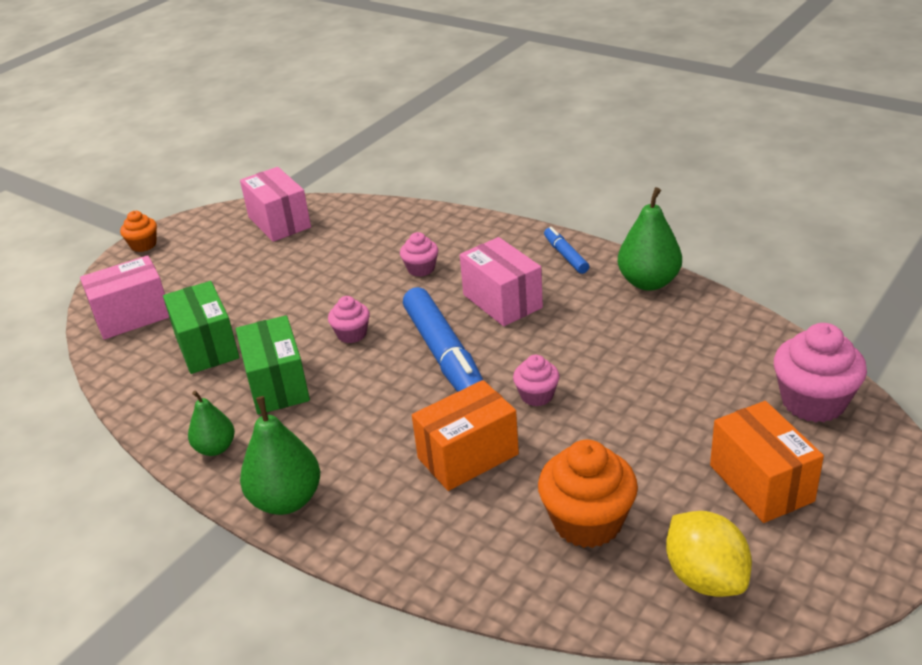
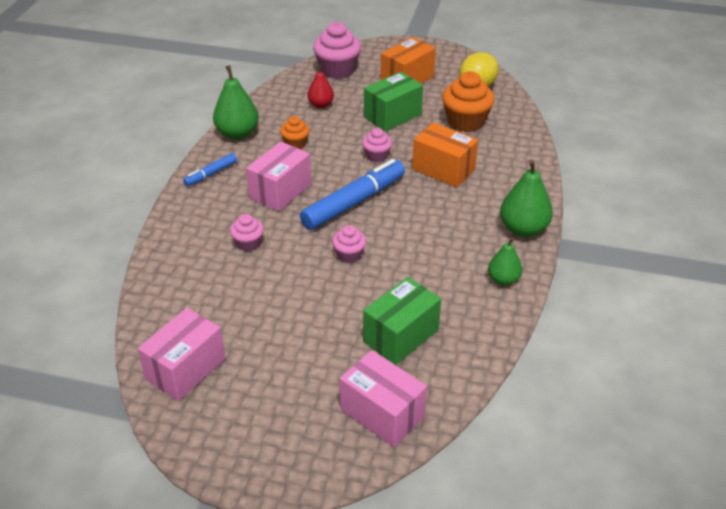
camera: 115 degrees left, 5 degrees up
(143, 245) = (255, 476): orange cupcake -> orange cupcake (295, 144)
(277, 385) = (424, 274): green box -> green box (392, 116)
(700, 365) = (321, 105): none -> red pear

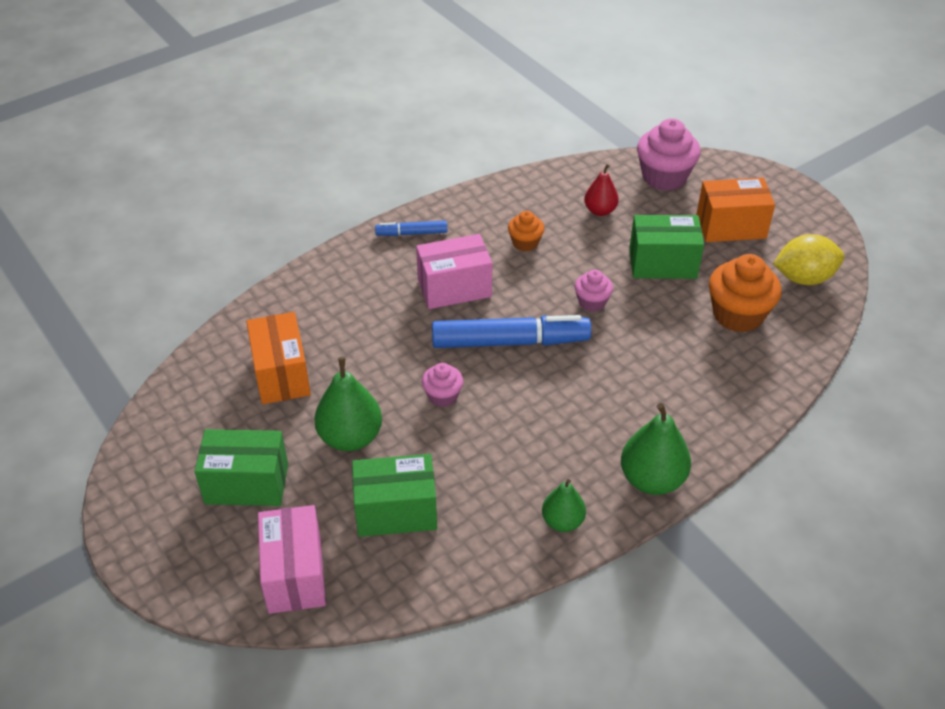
camera: 40 degrees right, 5 degrees up
(186, 369) = (191, 417): pink box -> none
(237, 134) = (482, 201): green pear -> green pear (350, 437)
(248, 243) = (367, 327): pink cupcake -> none
(281, 383) = (246, 484): none -> green box
(443, 169) = (645, 358): orange box -> orange box (281, 374)

